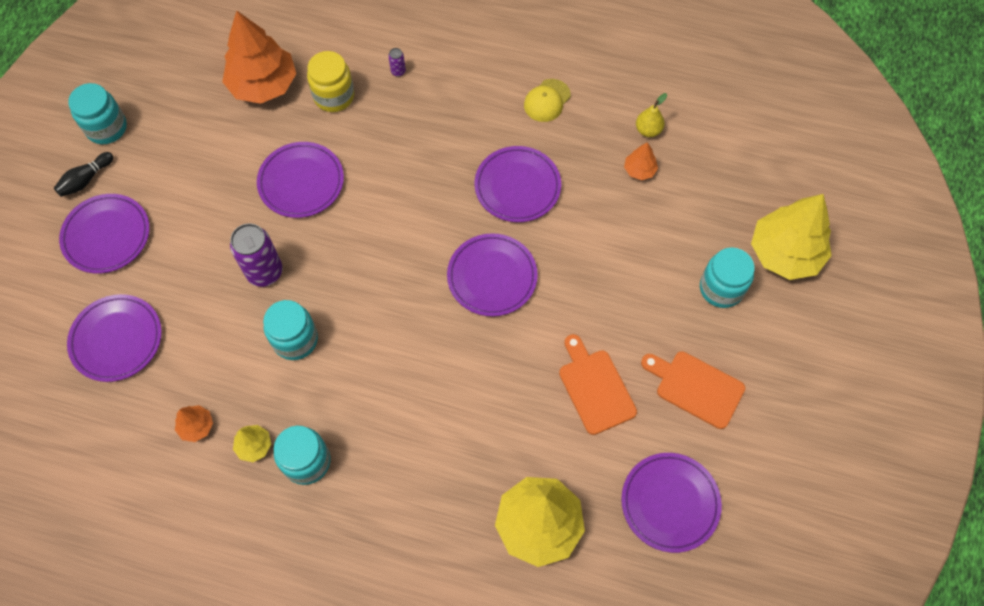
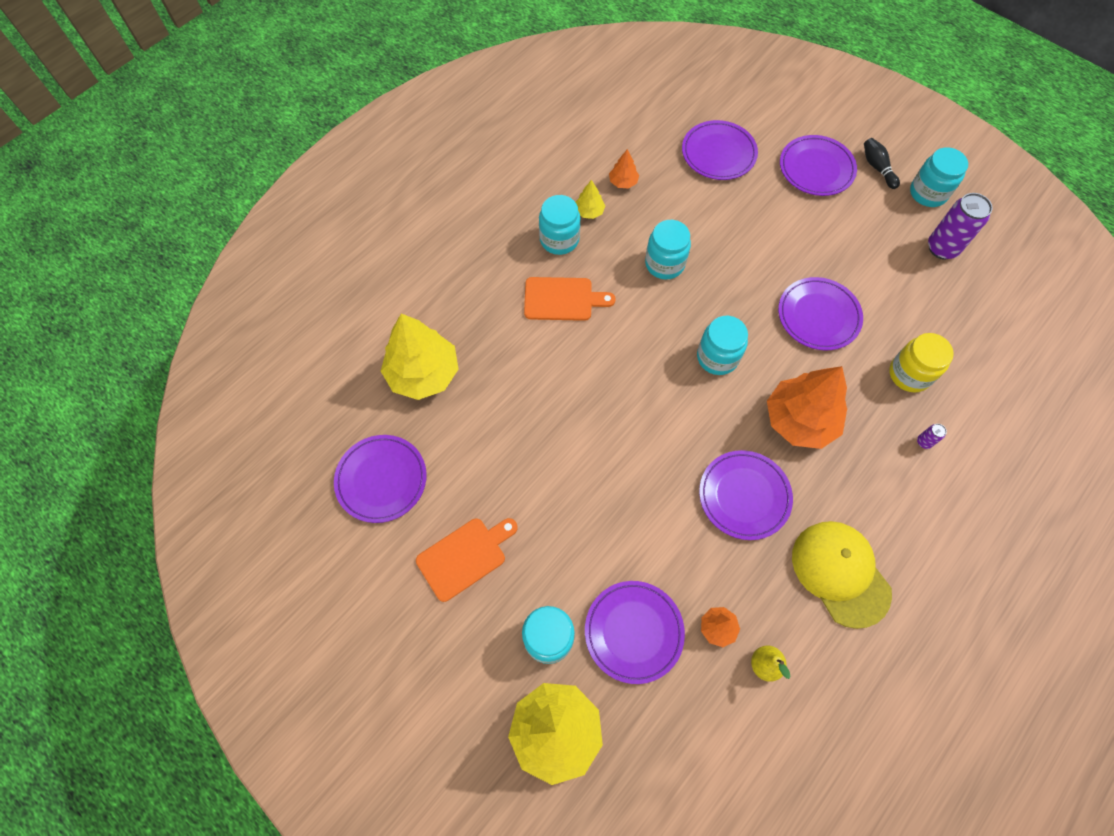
camera: 115 degrees right, 0 degrees up
(263, 84) = (942, 321): orange tree -> orange tree (800, 420)
(265, 272) = (737, 262): purple can -> purple can (942, 248)
(387, 252) = (717, 357): none -> turquoise jar
(492, 277) = (656, 431): purple plate -> purple plate (633, 632)
(547, 100) = (840, 573): yellow cap -> yellow cap, size x1.79
(595, 388) = (510, 469): orange cutting board -> orange cutting board (562, 299)

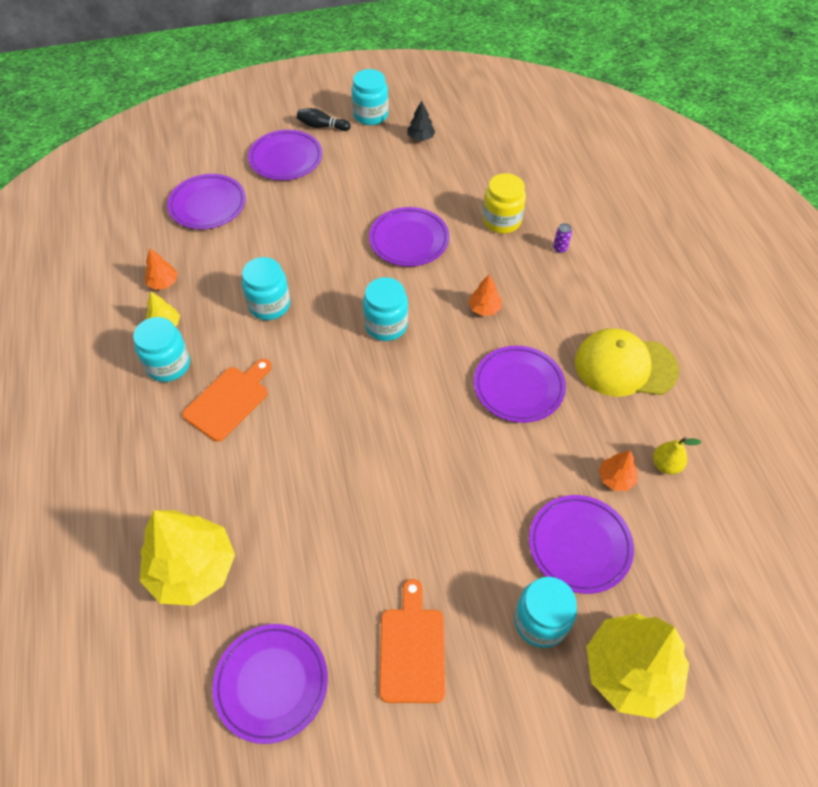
camera: 55 degrees left, 10 degrees down
(800, 420) = (484, 308): orange tree -> orange tree, size x0.45
(942, 248) = (421, 138): purple can -> black tree

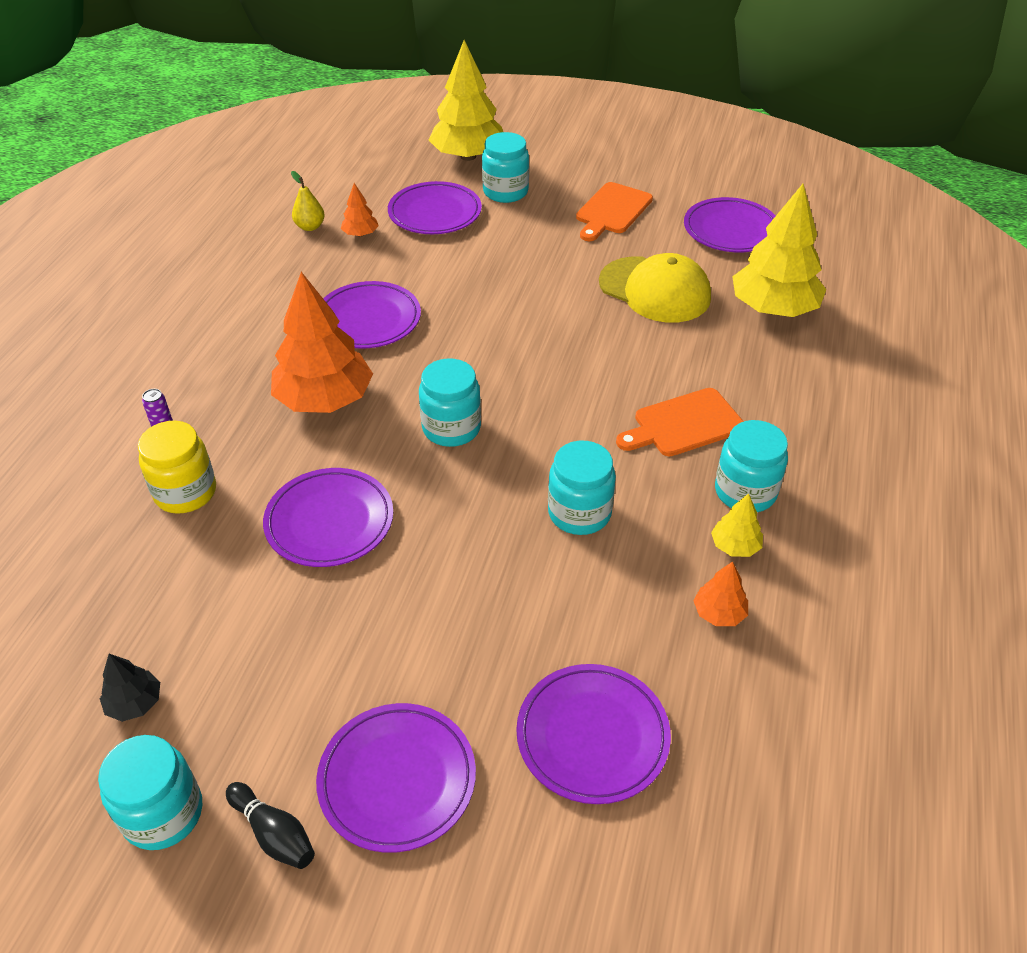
camera: 150 degrees left, 10 degrees down
(484, 308) = (324, 399): orange tree -> orange tree, size x2.23
(625, 366) = (250, 296): yellow cap -> yellow cap (655, 290)

